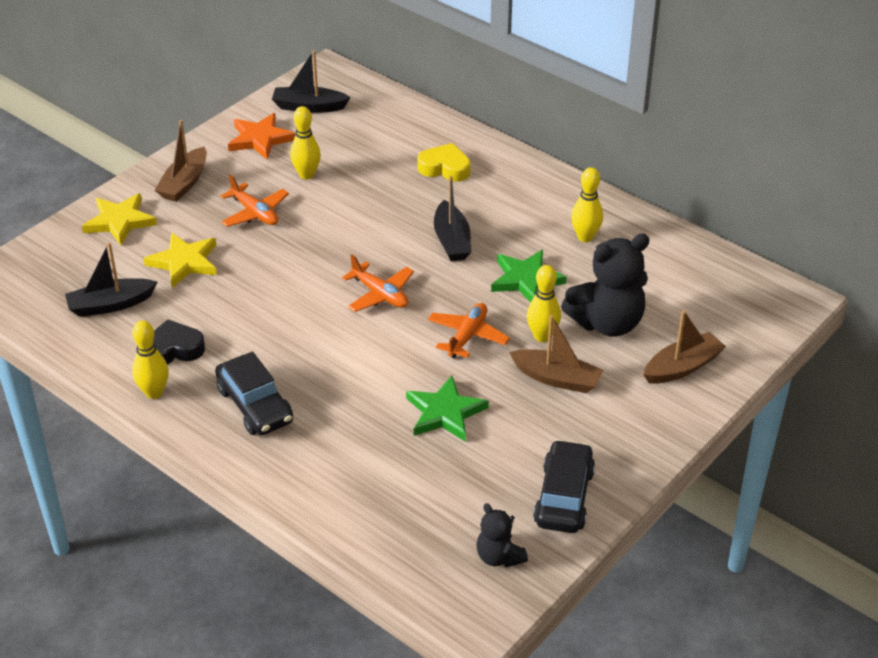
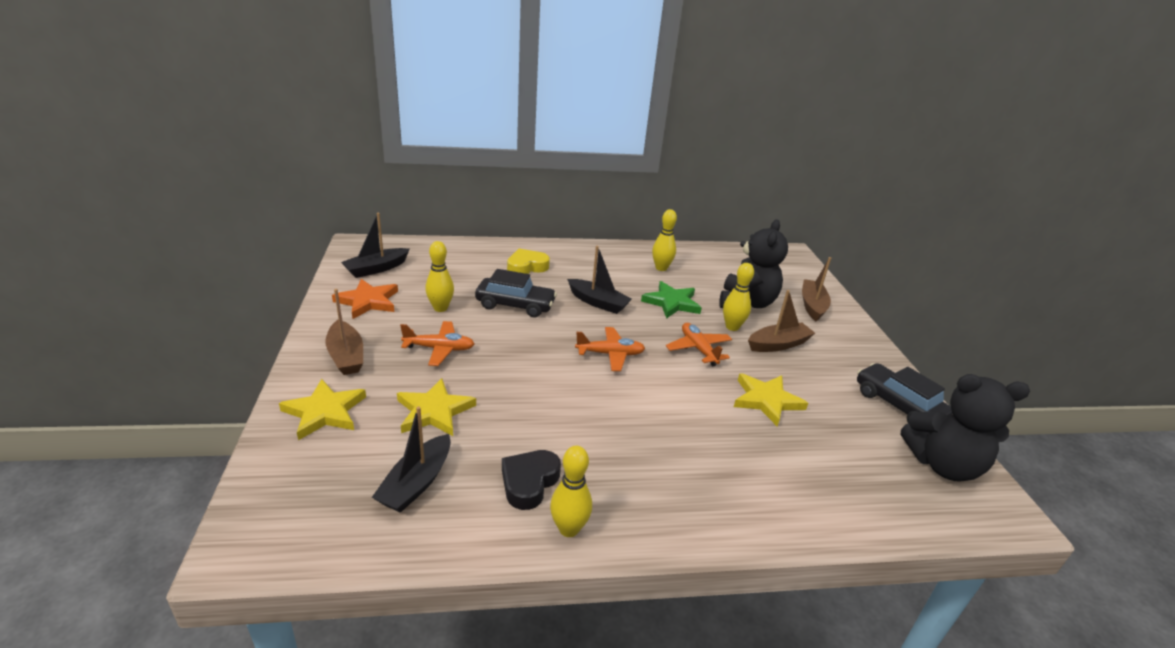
camera: 50 degrees left, 10 degrees down
(255, 405) = (657, 480): black car -> black car (515, 305)
(445, 412) = (766, 400): green star -> yellow star
(499, 557) = (943, 465): black teddy bear -> black teddy bear, size x1.88

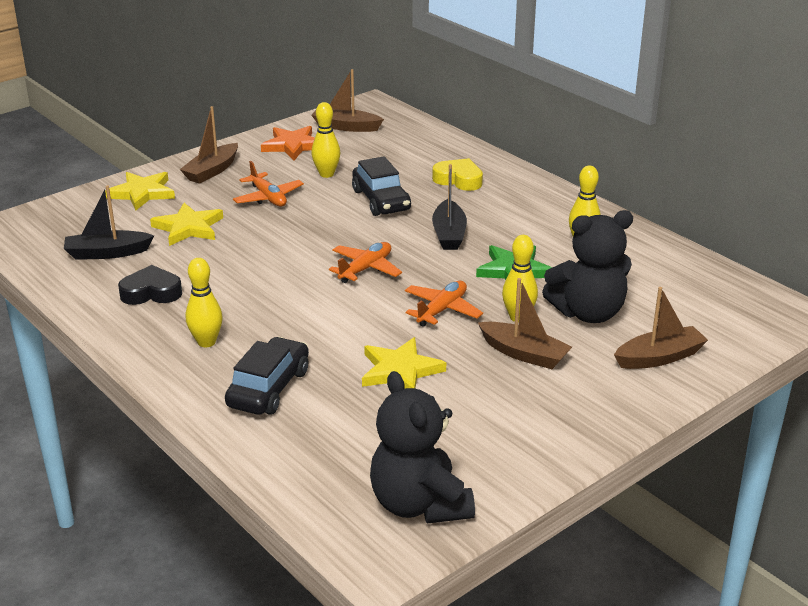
camera: 60 degrees right, 0 degrees up
(376, 269) = (346, 127): black boat -> brown boat
(569, 529) = (119, 324): yellow bowling pin -> yellow bowling pin (206, 342)
(610, 354) = (365, 269): orange plane -> orange plane turned 105 degrees counterclockwise
(898, 405) = (504, 457): black car -> black car (268, 388)

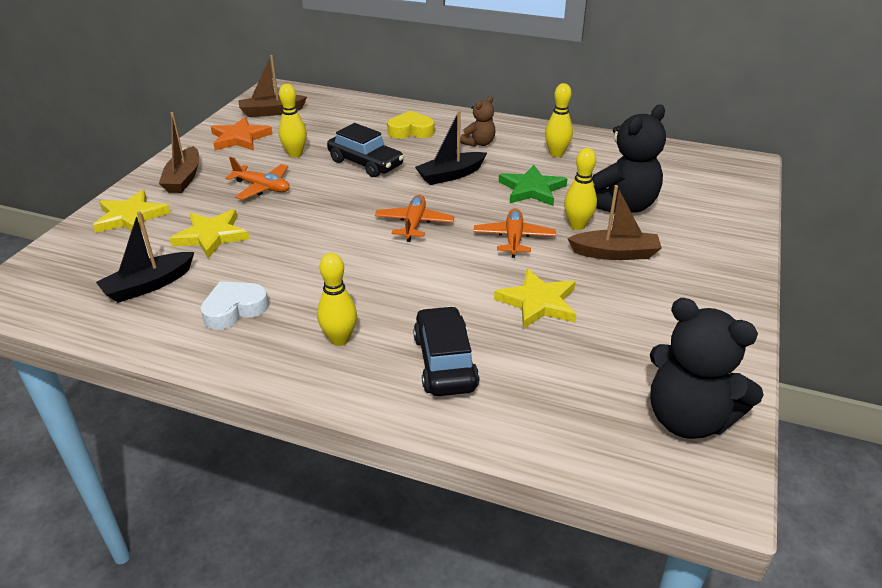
camera: 30 degrees left, 5 degrees up
(151, 292) = (234, 309): black heart -> white heart
(449, 234) = (450, 175): black boat -> black boat turned 90 degrees clockwise
(513, 210) = (479, 143): none -> brown teddy bear
(659, 357) = (707, 223): brown boat -> none

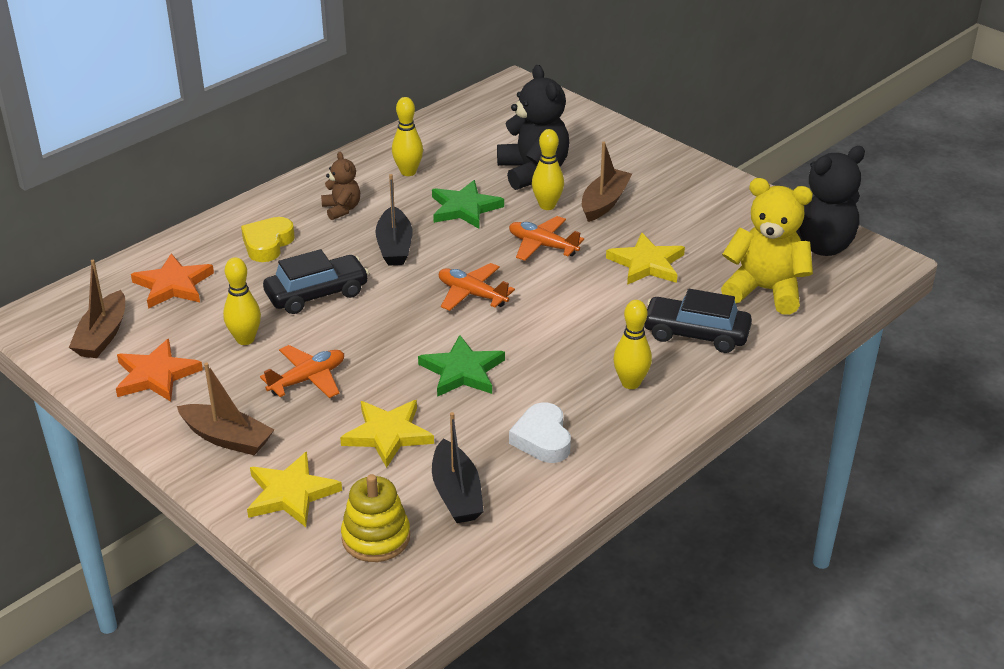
camera: 65 degrees left, 0 degrees up
(88, 263) = (376, 537): none -> yellow stacking toy
(307, 246) = (462, 371): none -> green star
(339, 116) = (173, 285): none -> orange star
(561, 395) = (765, 290): none -> yellow teddy bear

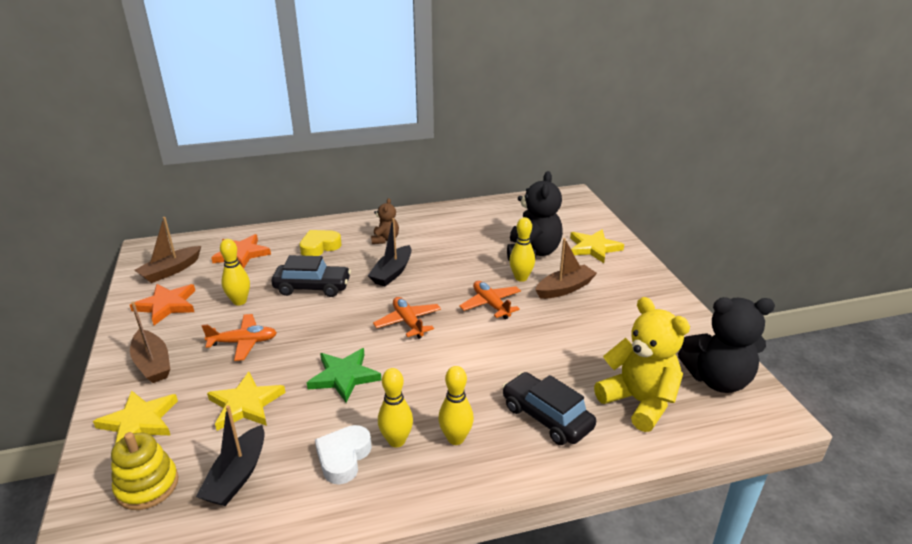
camera: 30 degrees right, 5 degrees down
(408, 172) = (450, 229): yellow bowling pin -> yellow bowling pin (396, 441)
(464, 208) = (462, 262): green star -> none
(646, 264) = (557, 344): yellow star -> yellow star (593, 248)

